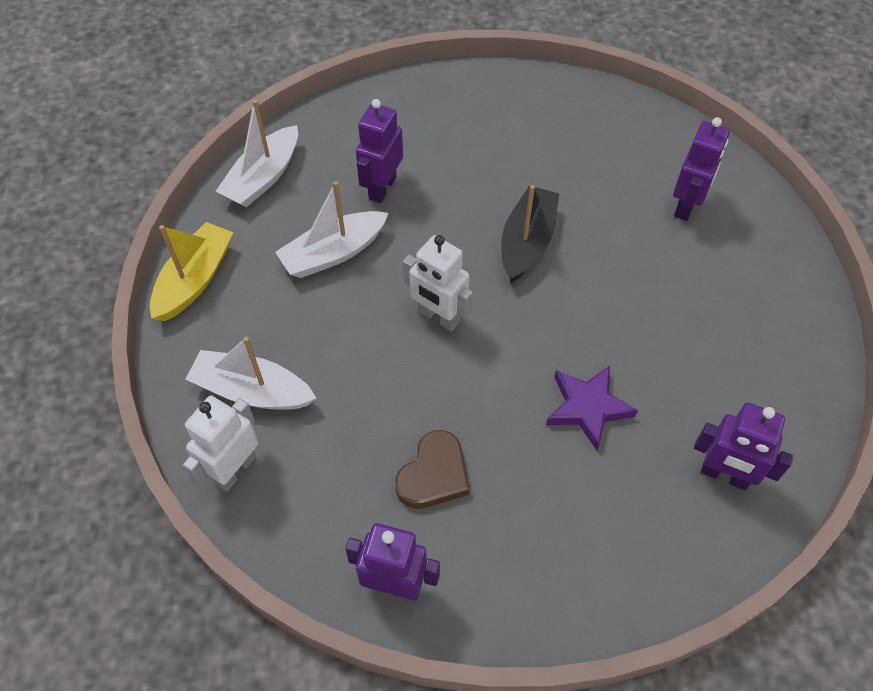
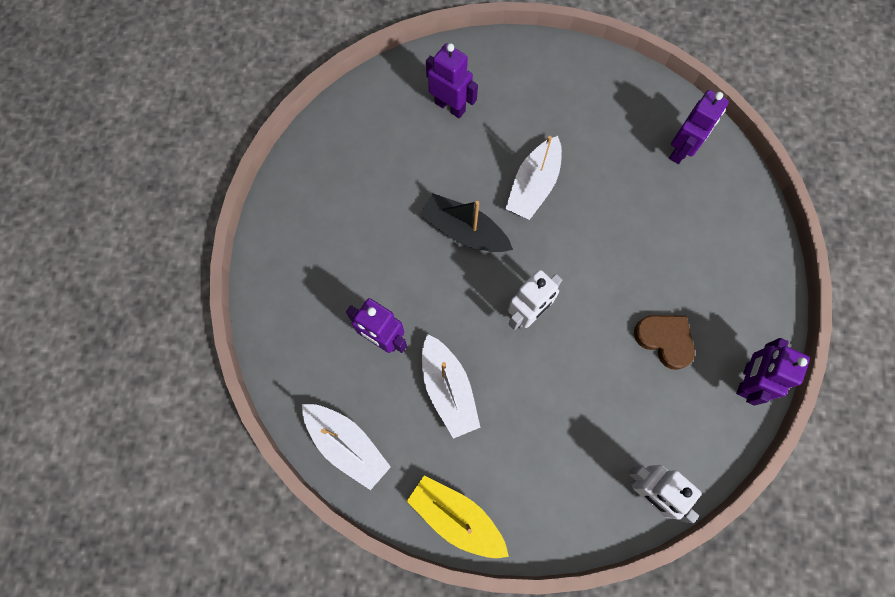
camera: 80 degrees left, 15 degrees up
(252, 391) = (578, 472): white boat -> white boat (533, 186)
(587, 407) = (621, 222): purple star -> none

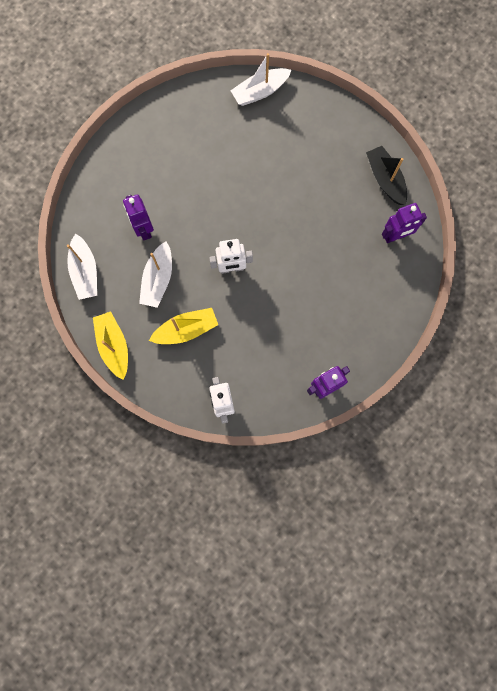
camera: 35 degrees right, 5 degrees up
(450, 106) = (278, 123): purple robot -> none
(464, 231) = (231, 200): black boat -> black boat (385, 179)
(531, 429) = (186, 329): none -> yellow boat
(533, 186) = (291, 200): white boat -> white boat (260, 92)
(664, 340) = (296, 334): brown heart -> none

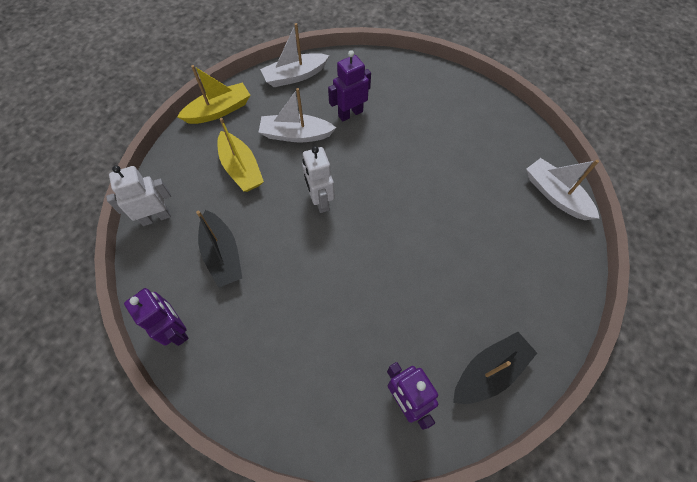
camera: 80 degrees right, 15 degrees down
(268, 349) = (222, 255): none -> black boat

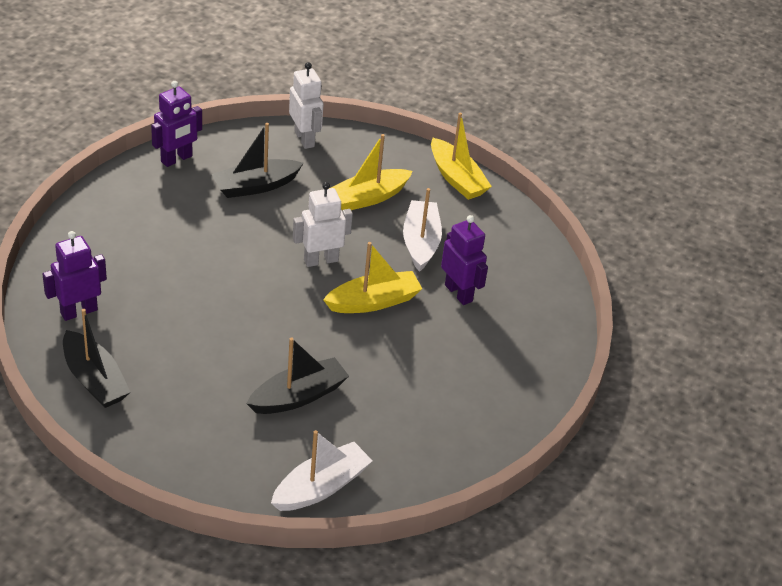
camera: 85 degrees right, 20 degrees down
(295, 76) = (522, 243): white boat -> none
(365, 165) = (373, 301): none -> yellow boat
(473, 212) = (298, 396): none -> black boat

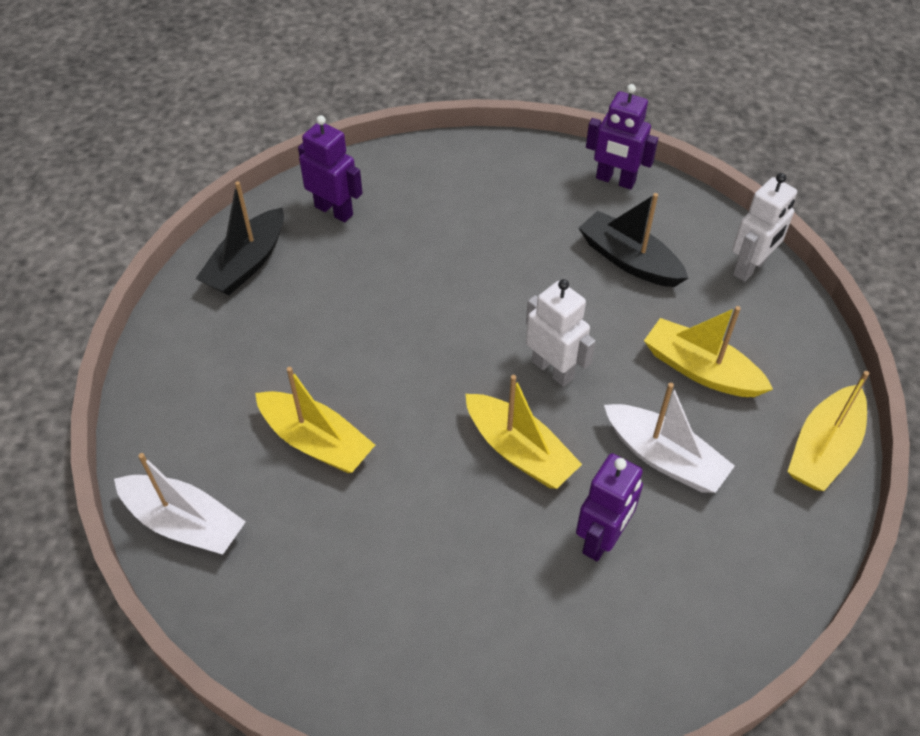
camera: 70 degrees right, 10 degrees up
(298, 396) = (316, 441): black boat -> yellow boat
(420, 242) = (664, 457): white boat -> white boat turned 60 degrees clockwise

